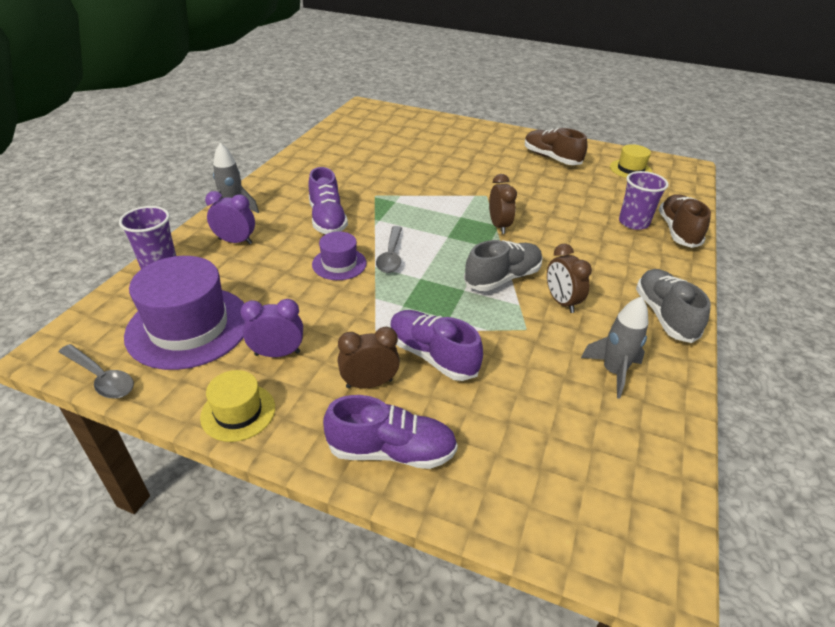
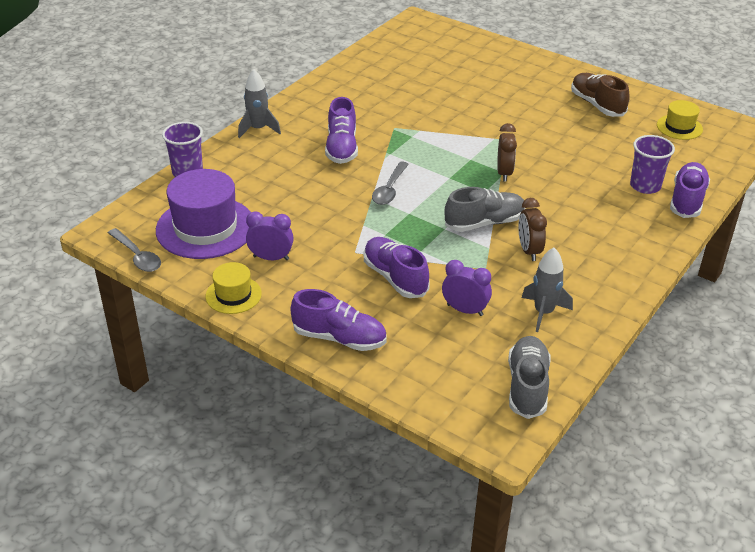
camera: 15 degrees right, 0 degrees up
(235, 241) = (254, 159): purple clock -> purple clock (465, 310)
(339, 264) = (340, 191): purple hat -> none
(369, 384) = (337, 290): brown clock -> none
(664, 315) = (619, 275): grey shoe -> grey shoe (527, 386)
(678, 231) = (687, 200): brown shoe -> purple shoe

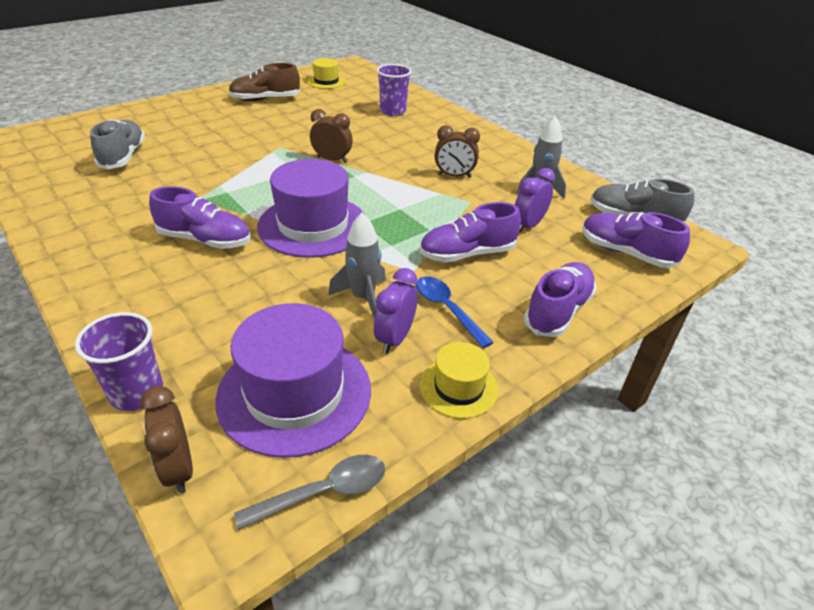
camera: 75 degrees left, 0 degrees up
(140, 204) = (178, 468): none -> brown clock
(258, 129) = (94, 299): grey rocket -> grey rocket (363, 297)
(314, 277) = (447, 309): none -> blue spoon
(389, 189) = (313, 225): grey spoon -> purple hat
(484, 223) = (403, 186): grey shoe -> grey shoe (123, 157)
(687, 200) = (420, 103): purple shoe -> purple shoe (626, 253)

